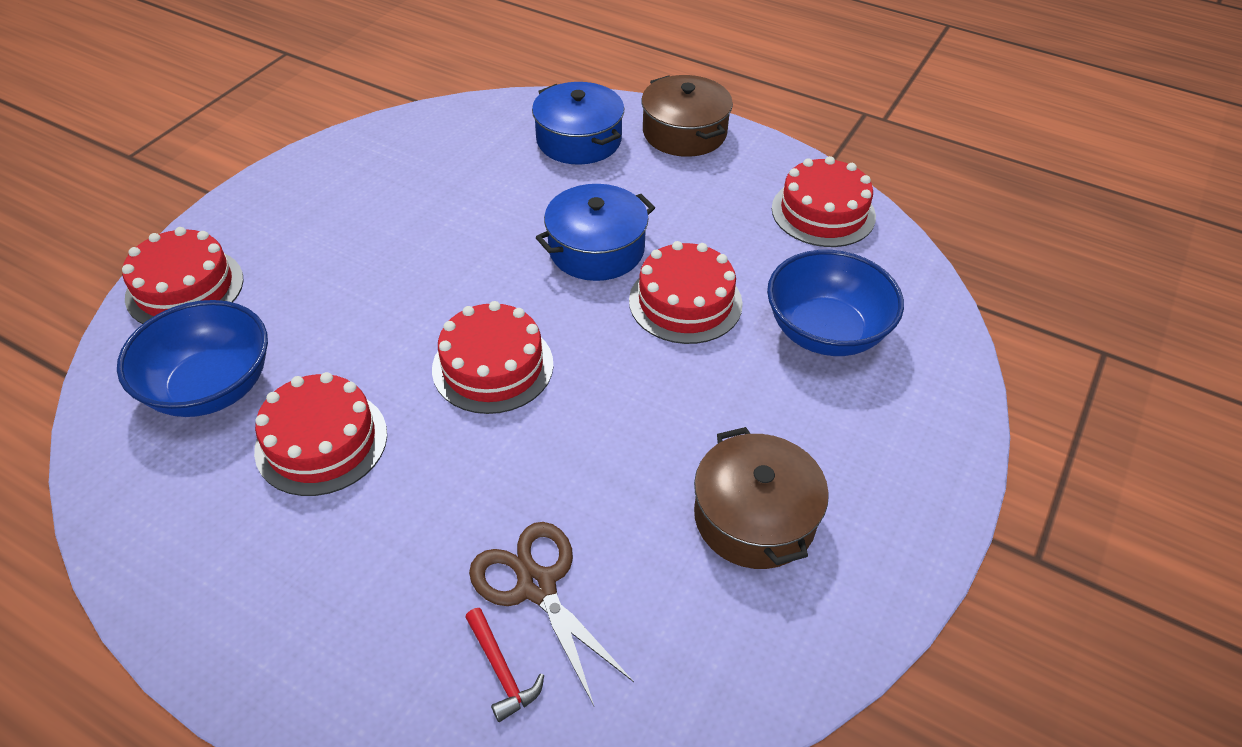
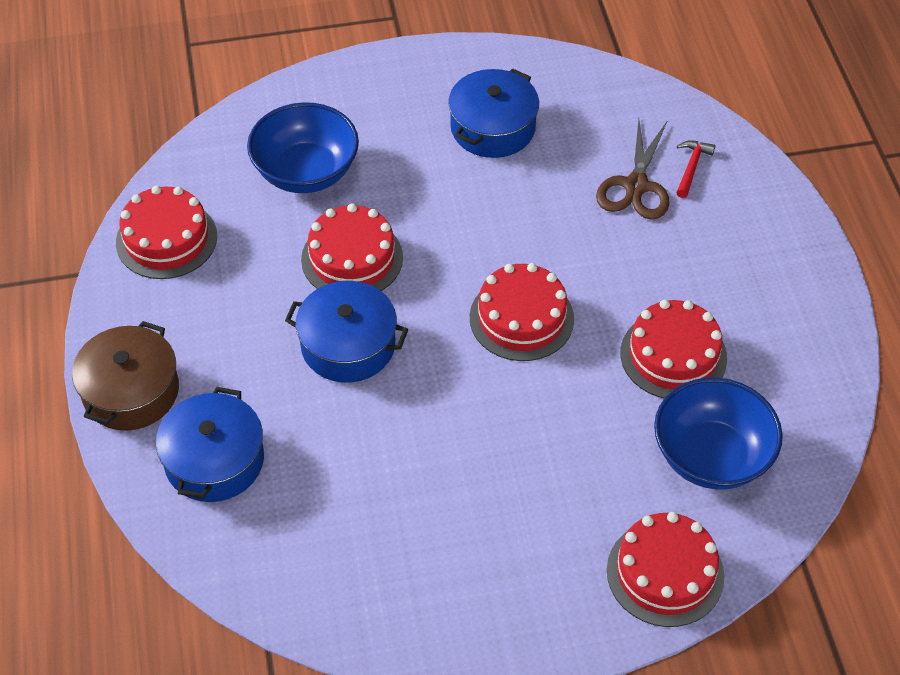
camera: 130 degrees left, 5 degrees up
(754, 517) = (492, 127): brown pot -> blue pot

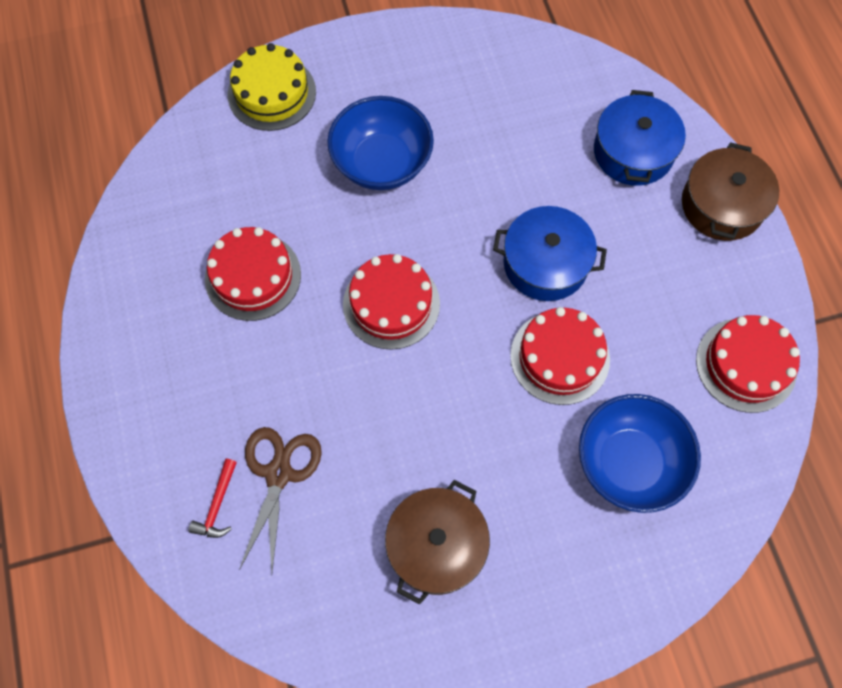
camera: 175 degrees right, 15 degrees up
(492, 127) = (436, 545): blue pot -> brown pot
(665, 573) = (272, 93): red cake -> yellow cake
(711, 456) = (228, 186): blue bowl -> blue bowl (382, 163)

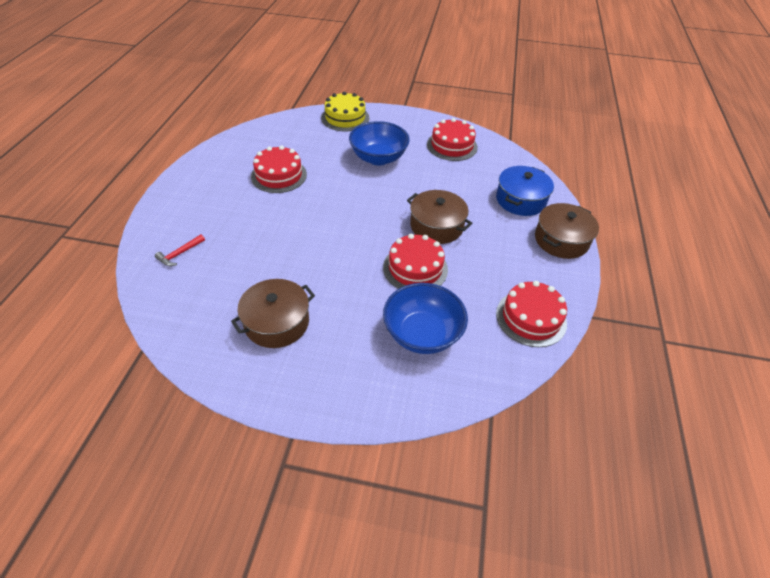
camera: 25 degrees right, 20 degrees down
(278, 473) = (221, 254): brown scissors -> none
(391, 304) = (339, 211): red cake -> red cake (452, 146)
(545, 263) = (436, 226): blue pot -> brown pot

